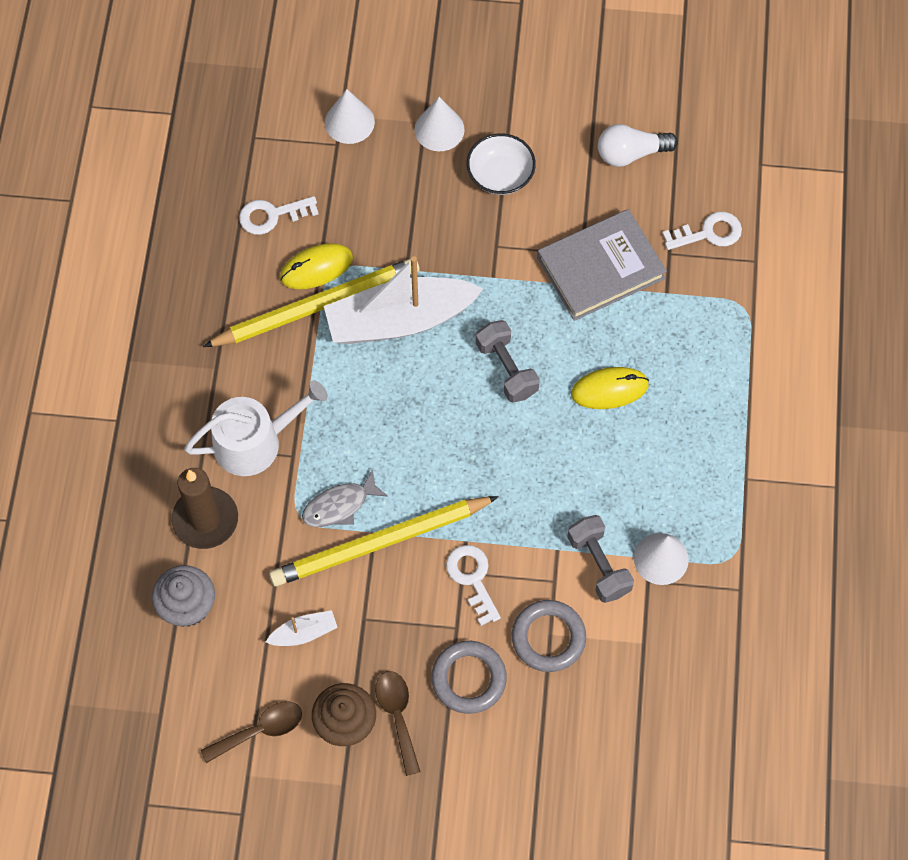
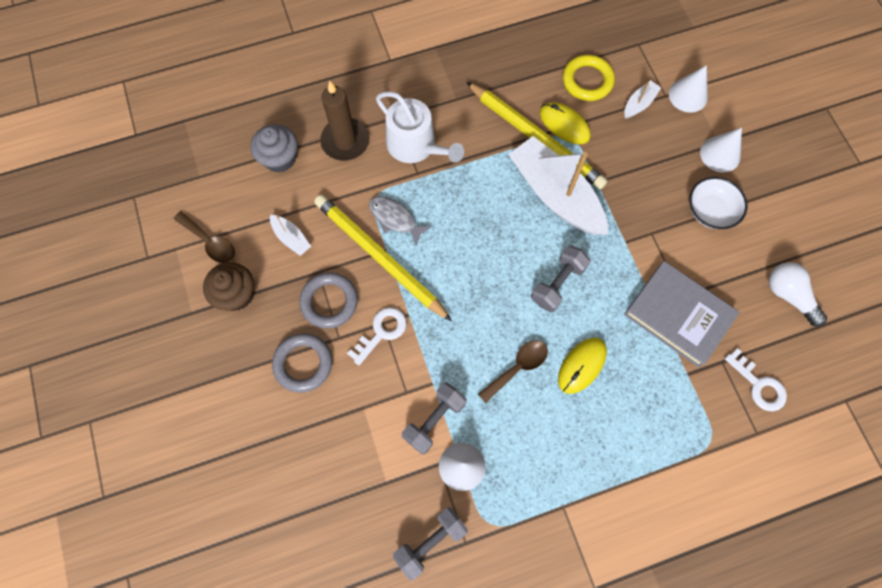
camera: 65 degrees right, 5 degrees up
(272, 215) = (587, 81): white key -> yellow ring
(332, 177) = (639, 104): none -> white boat
(397, 716) = (255, 327): brown spoon -> brown spoon (517, 368)
(548, 638) = (359, 407): grey ring -> grey ring (329, 302)
(609, 389) = (581, 365): yellow mouse -> yellow mouse turned 75 degrees clockwise
(724, 623) = (430, 541): none -> grey dumbbell

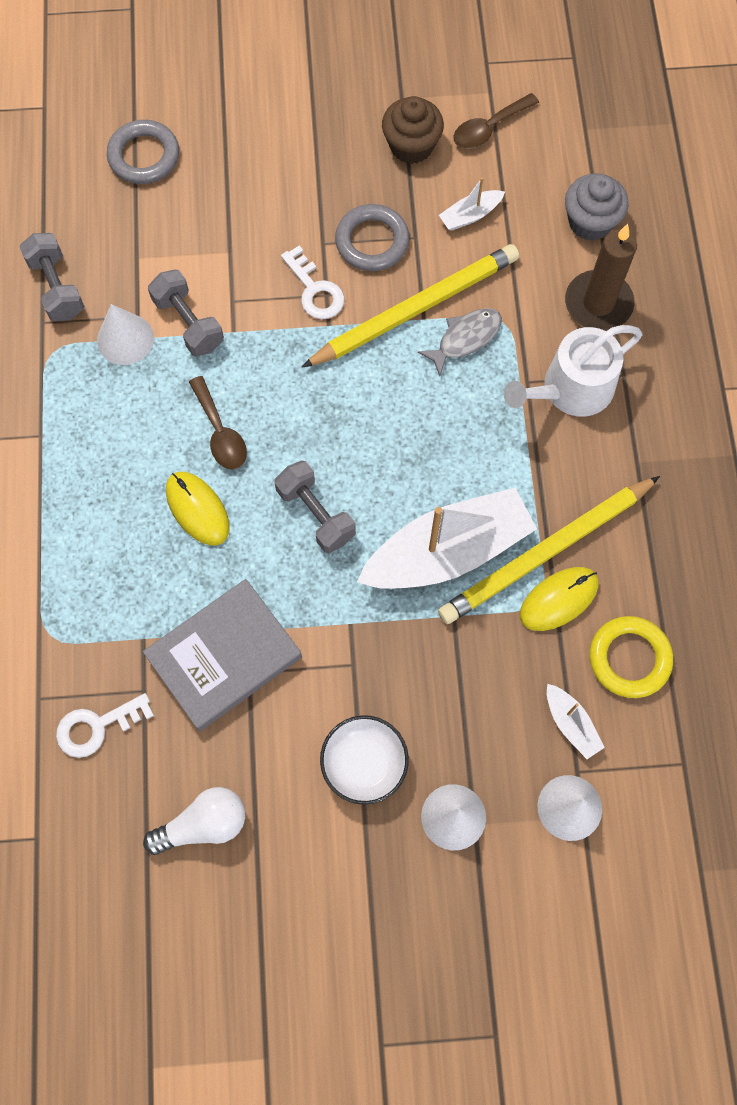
camera: 105 degrees right, 0 degrees up
(303, 363) = (302, 200): grey ring -> grey ring (144, 156)

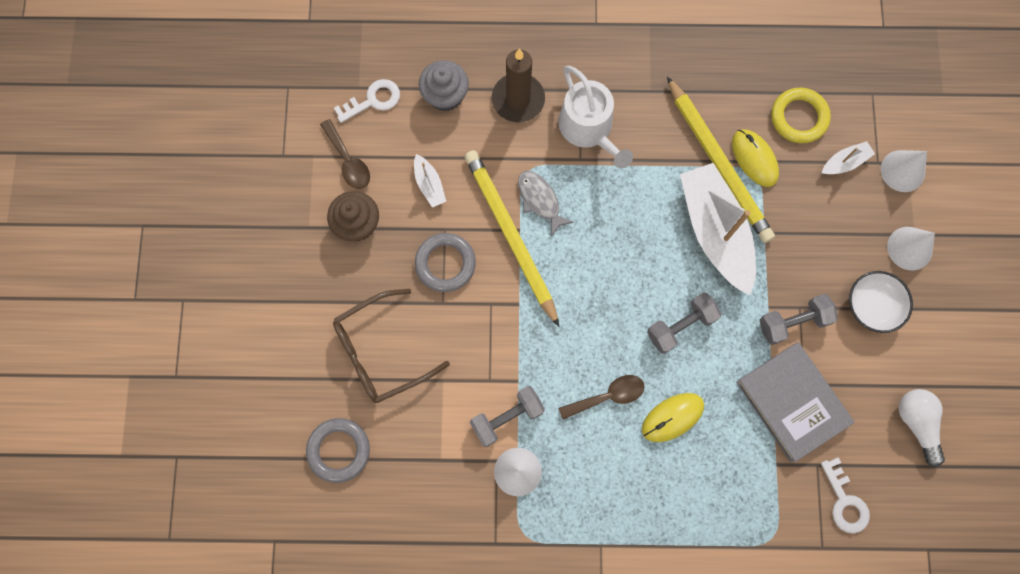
camera: 85 degrees left, 5 degrees up
(57, 287) = (463, 530): grey dumbbell -> grey dumbbell (793, 322)
(259, 185) = (381, 352): none -> brown glasses
(315, 290) = (486, 312): white key -> white key (373, 100)

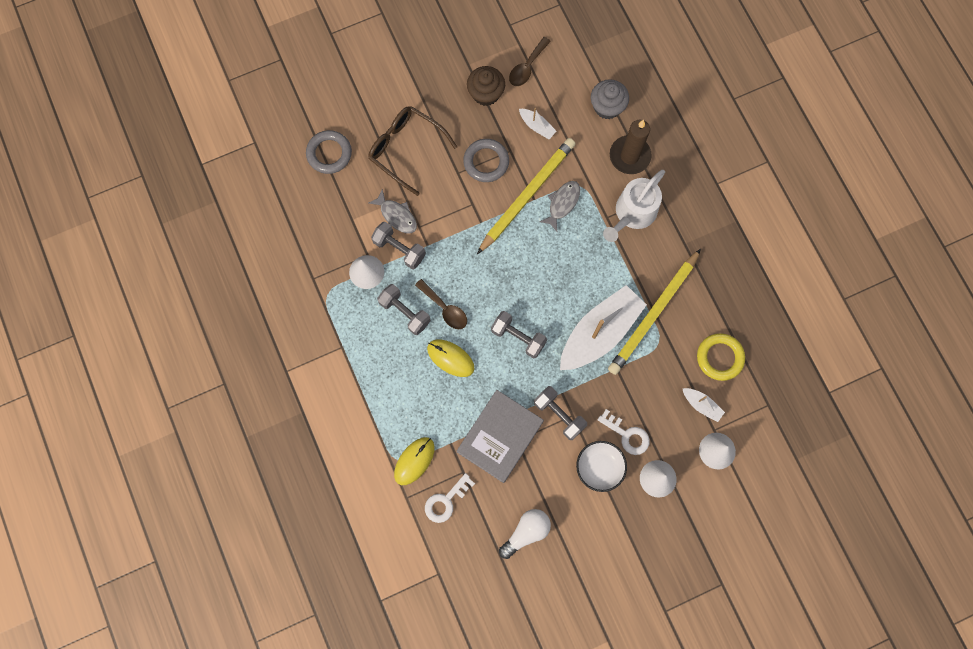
camera: 65 degrees right, 0 degrees up
(373, 100) = (578, 62): white key -> white key (627, 435)
(429, 184) = (537, 126): white boat -> white boat turned 90 degrees counterclockwise
(462, 401) = (397, 215): none -> grey fish
(591, 447) = (405, 312): none -> grey dumbbell
(754, 159) = (670, 338): yellow mouse -> yellow mouse (414, 461)

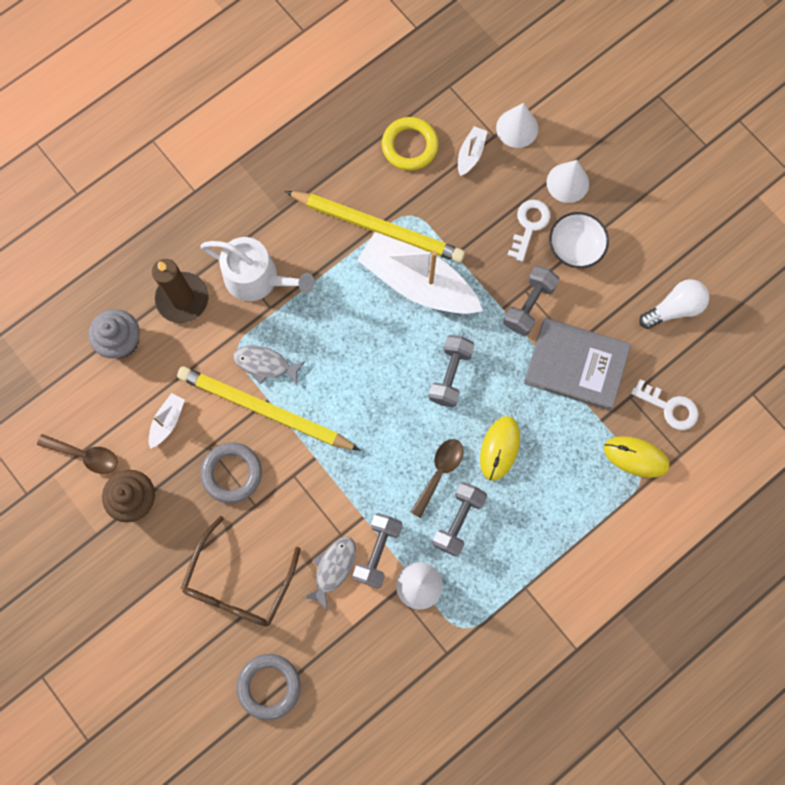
camera: 105 degrees left, 0 degrees up
(526, 532) = (674, 309): white light bulb -> white light bulb turned 120 degrees clockwise

